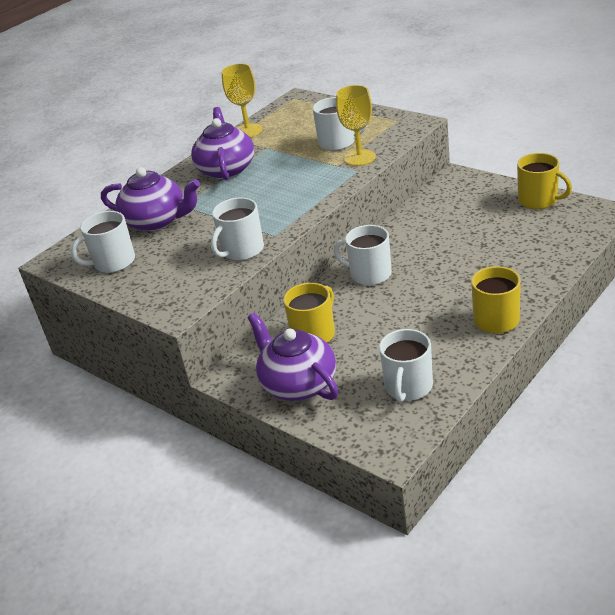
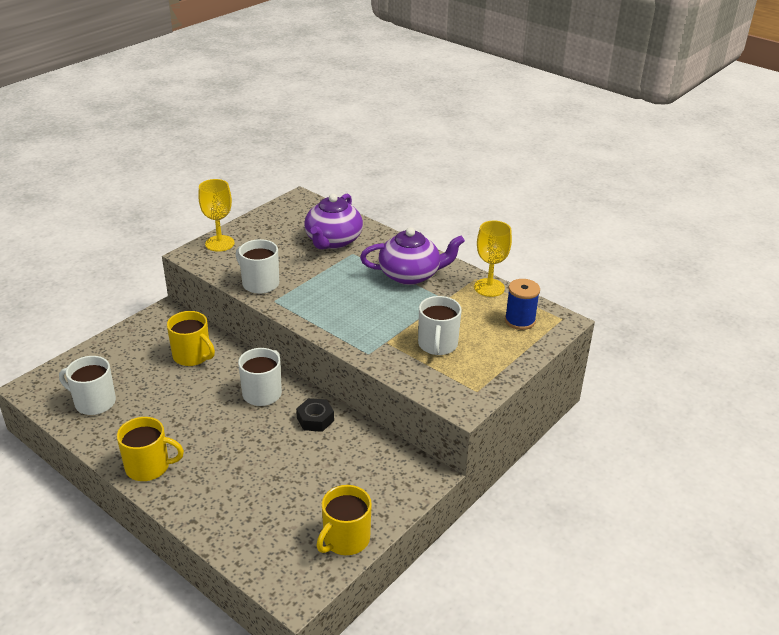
camera: 85 degrees right, 0 degrees up
(113, 262) = (279, 224): white mug -> none
(298, 113) = (520, 321): none -> blue spool
(298, 384) = (135, 345): purple teapot -> none
(360, 158) = (396, 357): yellow goblet -> yellow goblet (220, 243)
(401, 238) = (315, 419): none -> black nut

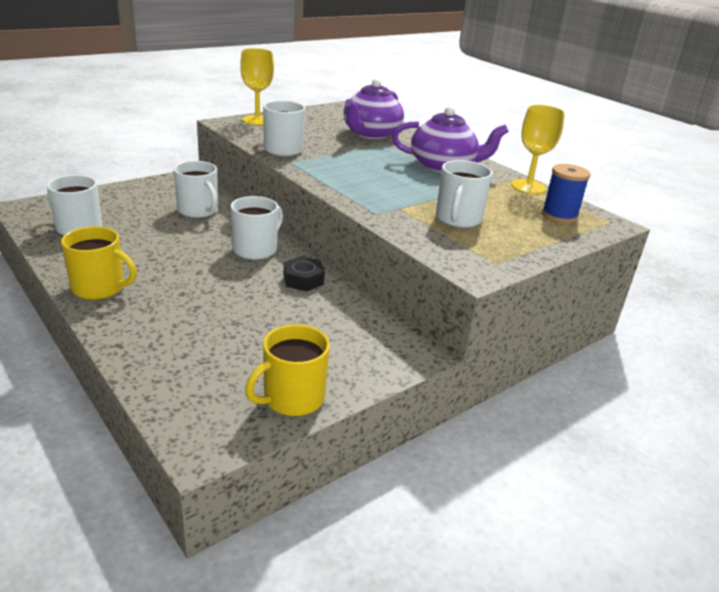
camera: 10 degrees right, 5 degrees down
(192, 356) = (198, 210): yellow mug -> white mug

